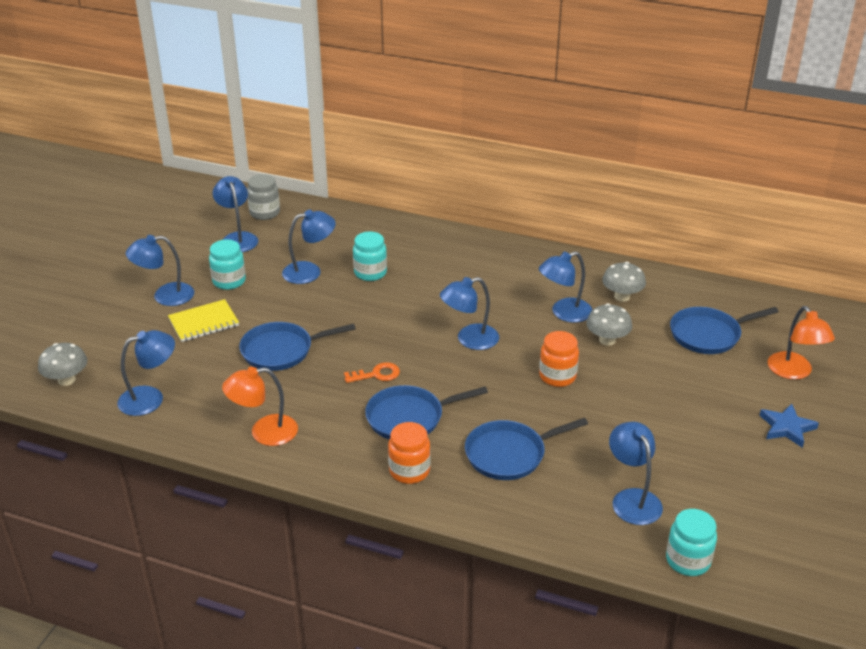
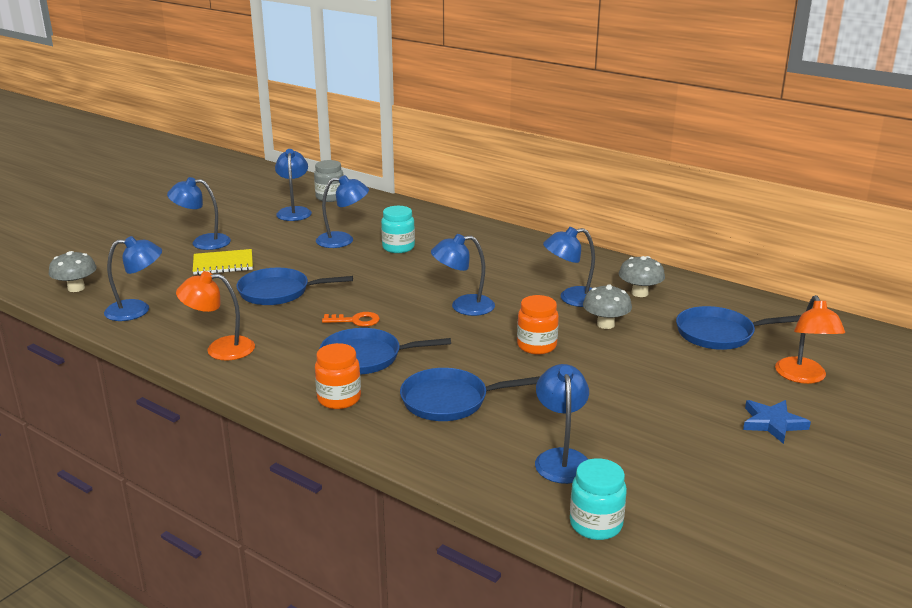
camera: 15 degrees right, 10 degrees down
(229, 281) = (266, 239): turquoise jar -> none

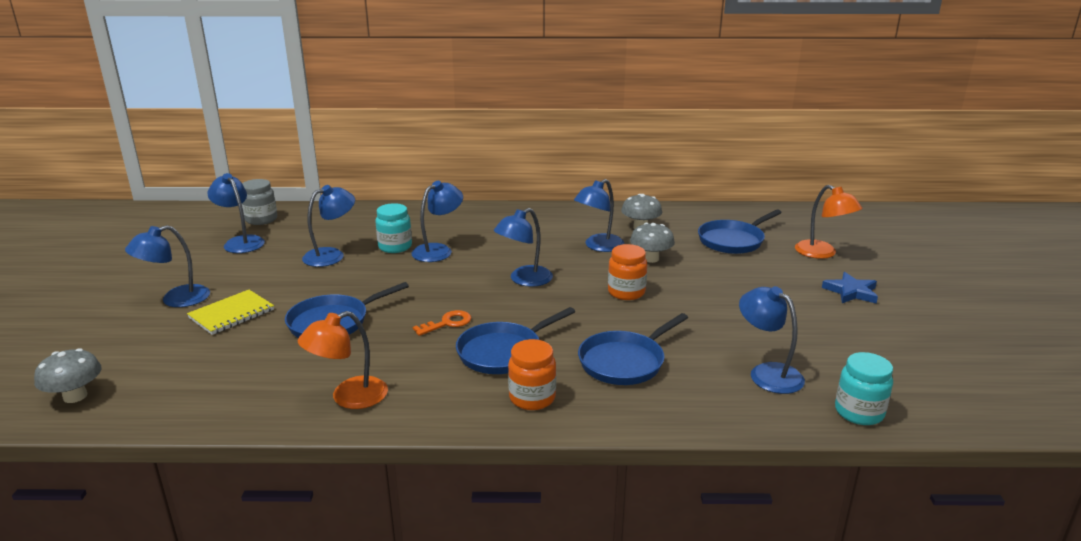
camera: 35 degrees left, 0 degrees up
(137, 310) = (193, 393): blue lamp -> blue lamp (438, 250)

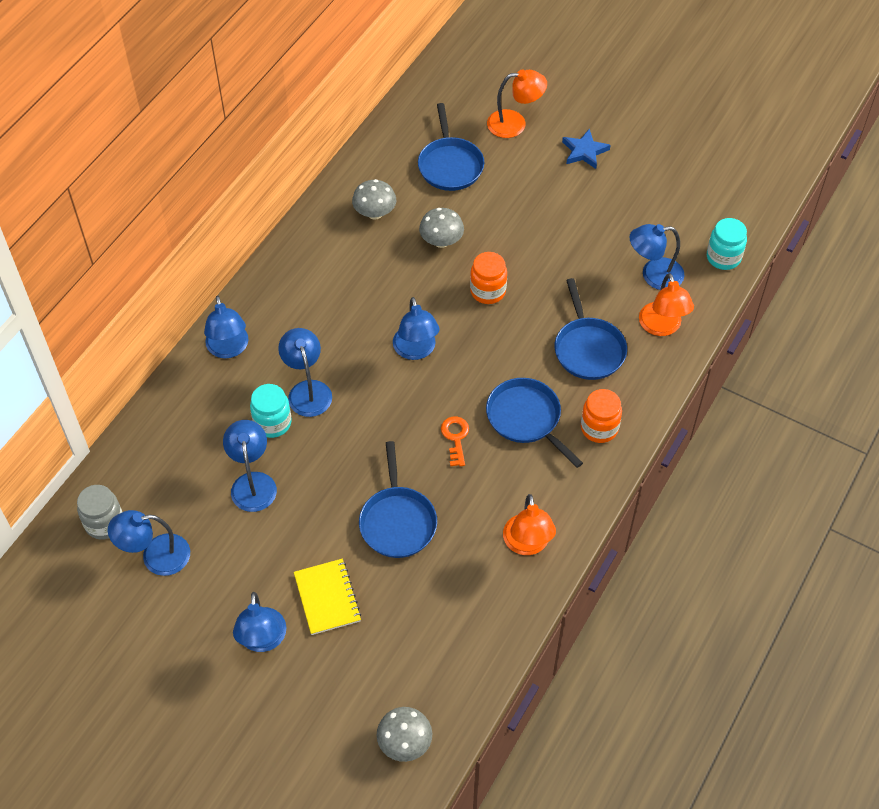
camera: 60 degrees left, 30 degrees up
(503, 352) = (526, 418): blue pan -> blue pan turned 150 degrees clockwise
(598, 246) = (390, 265): blue lamp -> blue lamp (229, 349)
(708, 399) = (662, 327): none -> orange lamp

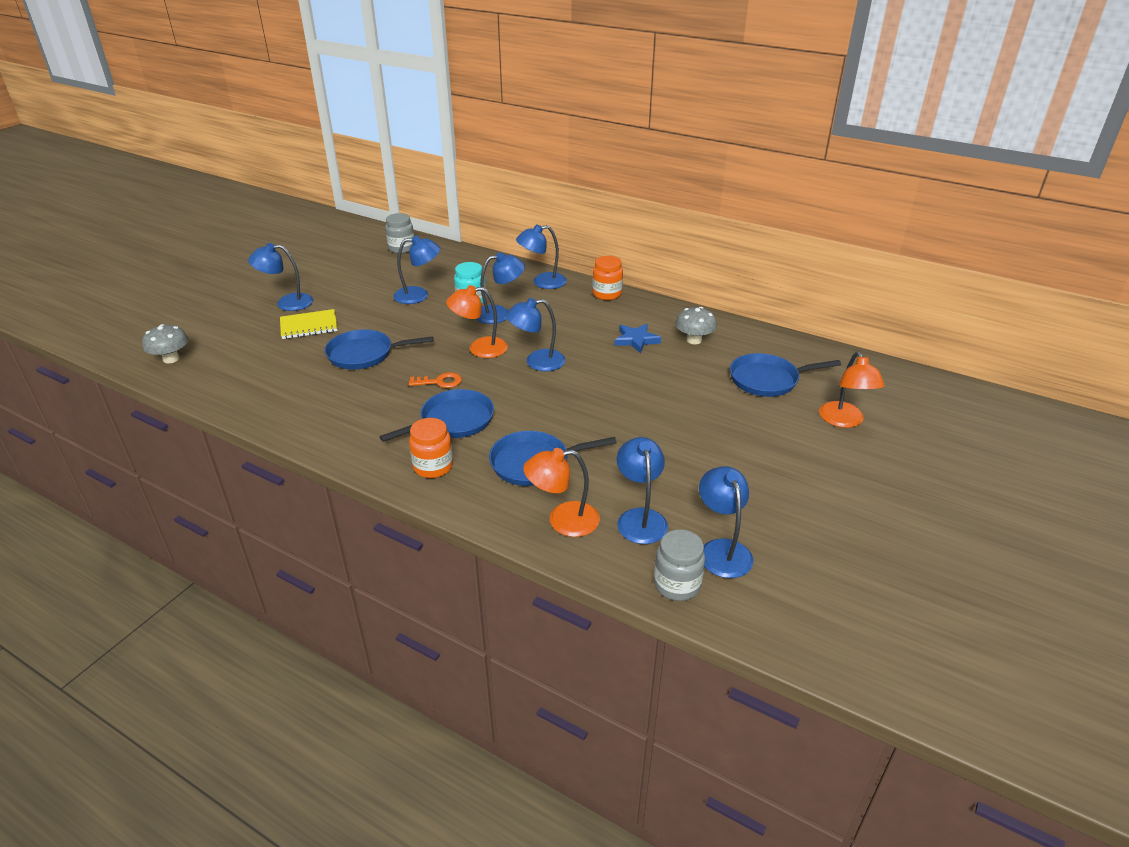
camera: 90 degrees right, 20 degrees down
(156, 556) = (370, 265): blue lamp -> blue lamp (722, 549)
(441, 241) = (666, 375): grey mushroom -> none
(488, 291) = (607, 401): orange jar -> orange jar (607, 294)
(527, 544) = (316, 419): orange lamp -> orange lamp (479, 348)
(584, 151) = (821, 470): blue star -> blue star (636, 340)
(723, 257) = (677, 585): turquoise jar -> grey jar

